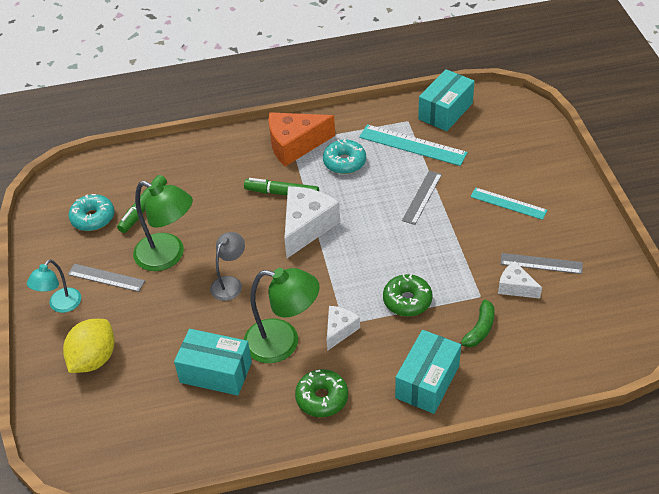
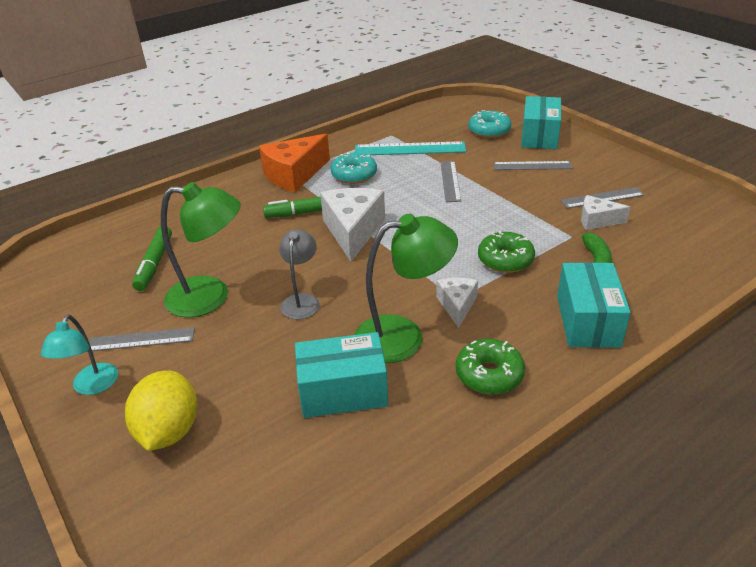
camera: 25 degrees left, 10 degrees down
(93, 218) = (94, 288): turquoise donut -> turquoise donut (489, 131)
(445, 111) = (420, 122): turquoise box -> turquoise box (539, 136)
(508, 203) = (532, 166): turquoise ruler -> grey ruler

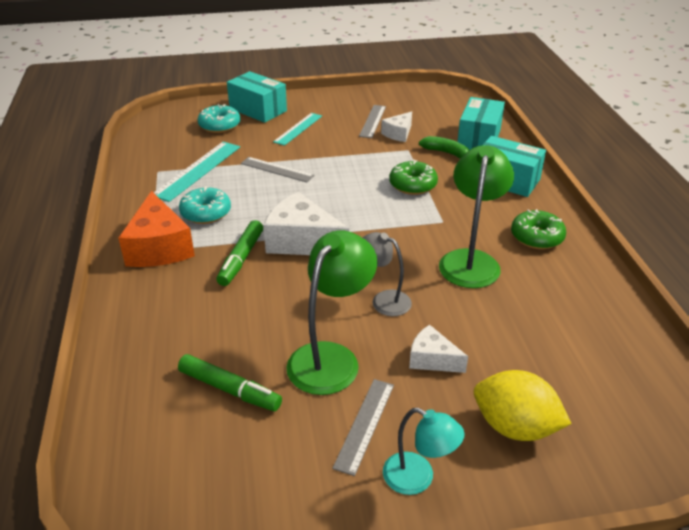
camera: 65 degrees left, 0 degrees up
(343, 391) = (517, 309): turquoise box -> turquoise box (479, 138)
(457, 305) = (451, 224): white cheese -> white cheese (432, 359)
(532, 166) = (298, 129): grey ruler -> turquoise ruler

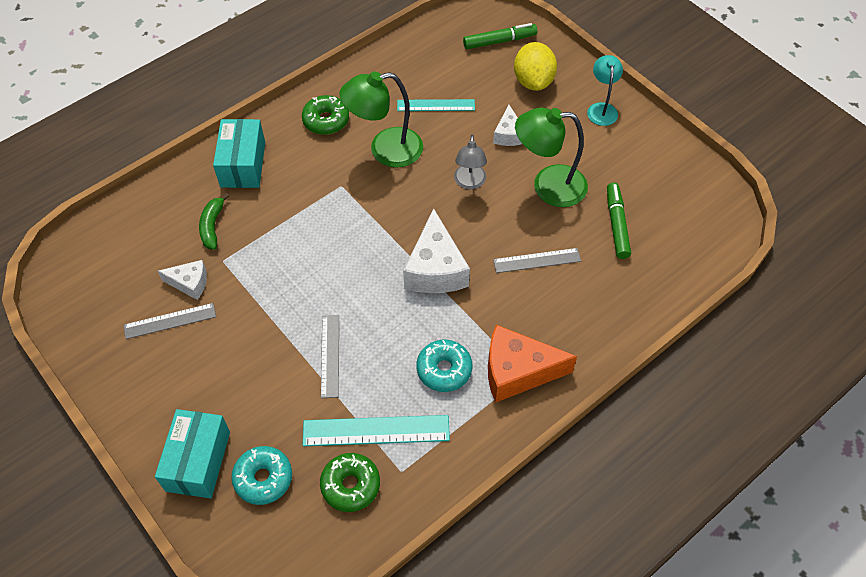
camera: 120 degrees left, 20 degrees up
(159, 247) = (517, 371): orange cheese -> orange cheese turned 135 degrees counterclockwise
(241, 258) = (488, 299): green marker -> green marker (499, 41)
(298, 129) = (227, 386): turquoise ruler -> turquoise ruler (436, 105)
(365, 425) = (586, 145): grey ruler -> grey ruler (537, 260)
(413, 185) = (292, 229): green donut -> green donut (350, 485)
(479, 138) = (165, 210): turquoise box -> none

